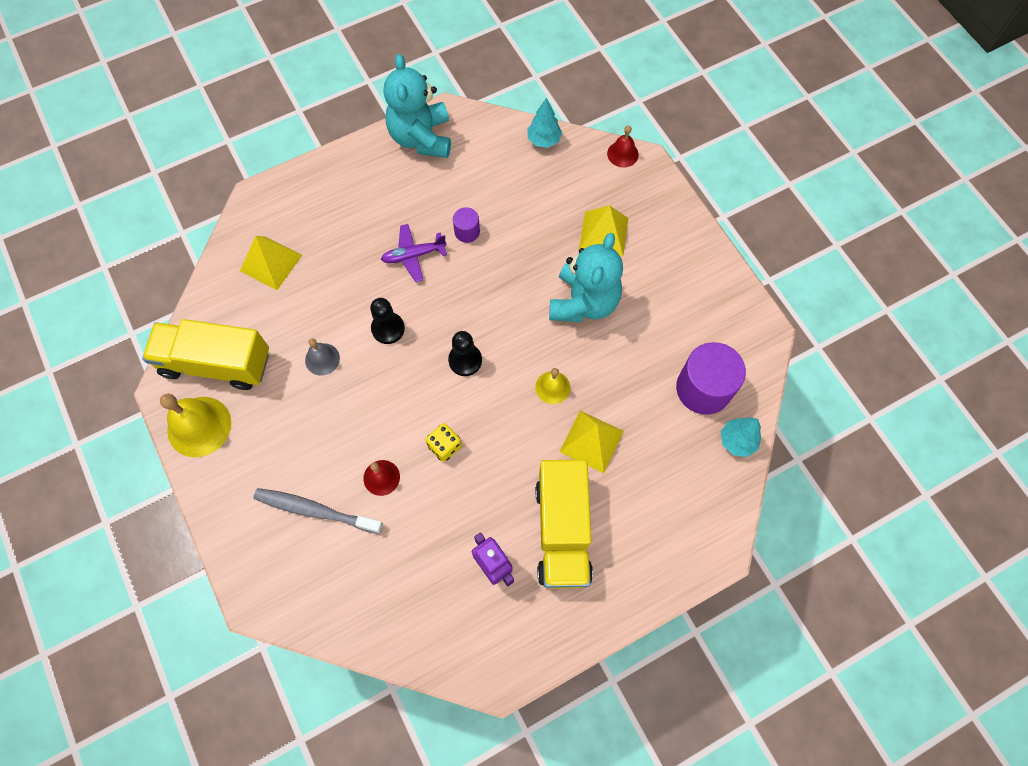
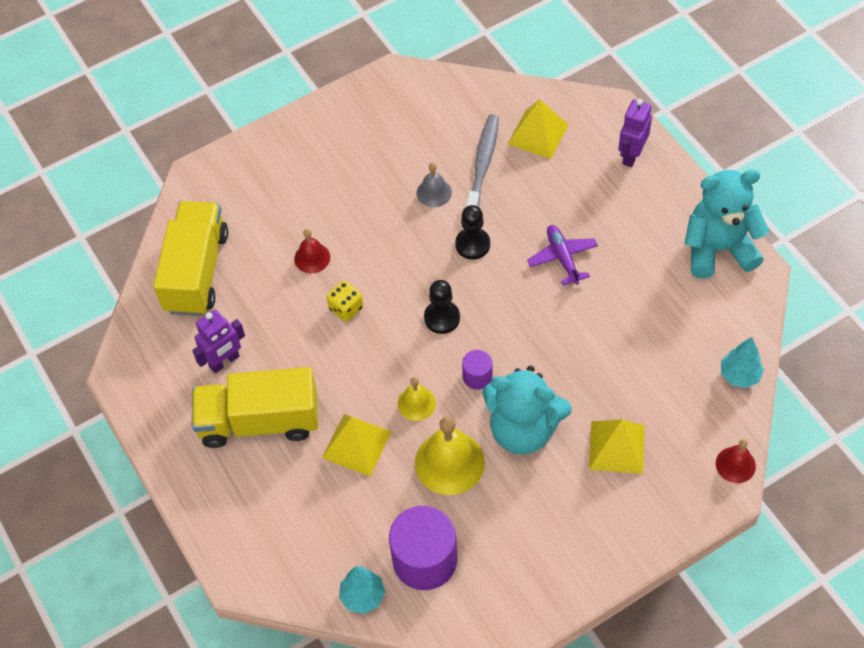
camera: 90 degrees right, 10 degrees down
(199, 426) = (358, 106): yellow bell -> yellow bell (449, 462)
(216, 363) = (423, 108): yellow truck -> yellow truck (196, 272)
(311, 189) = (631, 155): none -> purple robot
(315, 510) = (278, 209): grey toothbrush -> grey toothbrush (482, 165)
(467, 231) = (599, 306): purple cylinder -> purple cylinder (477, 376)

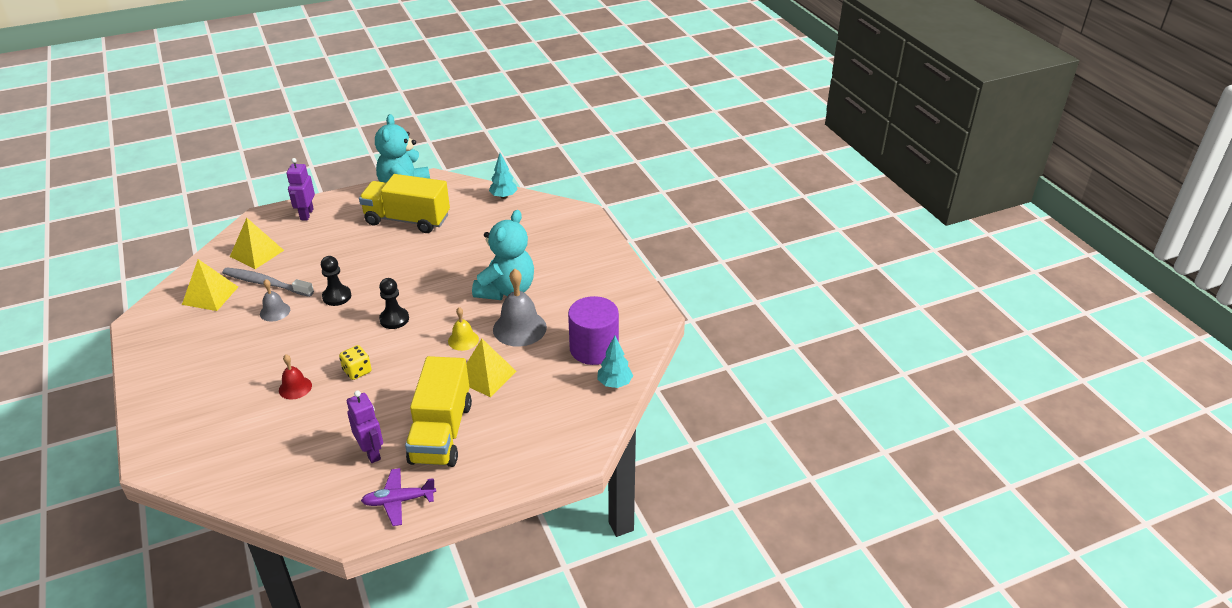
camera: 85 degrees left, 20 degrees down
(196, 272) = (264, 467): yellow truck -> yellow truck (407, 220)
(449, 462) = (519, 328): yellow bell -> grey bell
(477, 376) = (454, 307): purple cylinder -> none
(562, 258) = (374, 255): purple plane -> purple plane (399, 501)
(617, 447) = (536, 251): yellow pyramid -> yellow pyramid (210, 295)
(631, 155) = (306, 214): purple robot -> purple robot turned 60 degrees clockwise
(735, 464) = (565, 207): red bell -> none

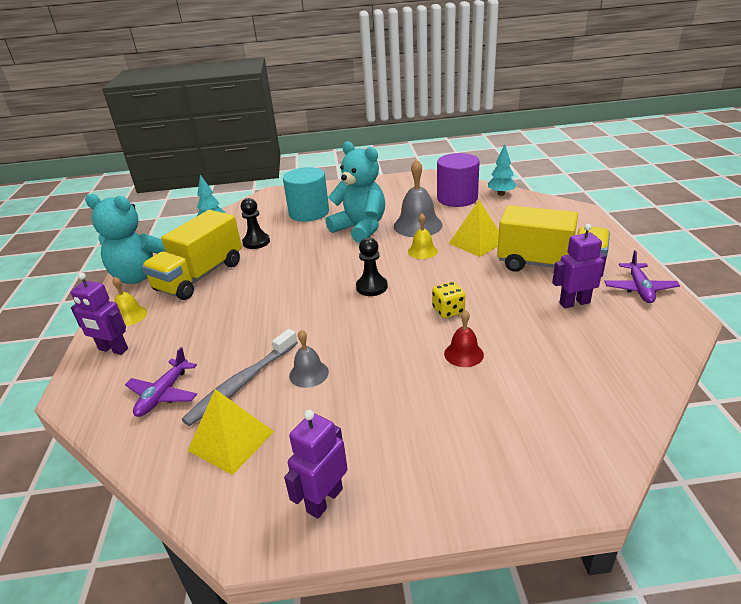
camera: 70 degrees left, 5 degrees down
(157, 346) = (324, 500): none -> purple robot
(256, 253) = (163, 394): yellow pyramid -> purple plane
(337, 296) = (309, 324): black pawn -> black pawn (256, 242)
(348, 206) = (130, 316): none -> yellow bell
(538, 248) = (309, 213): none -> turquoise cylinder

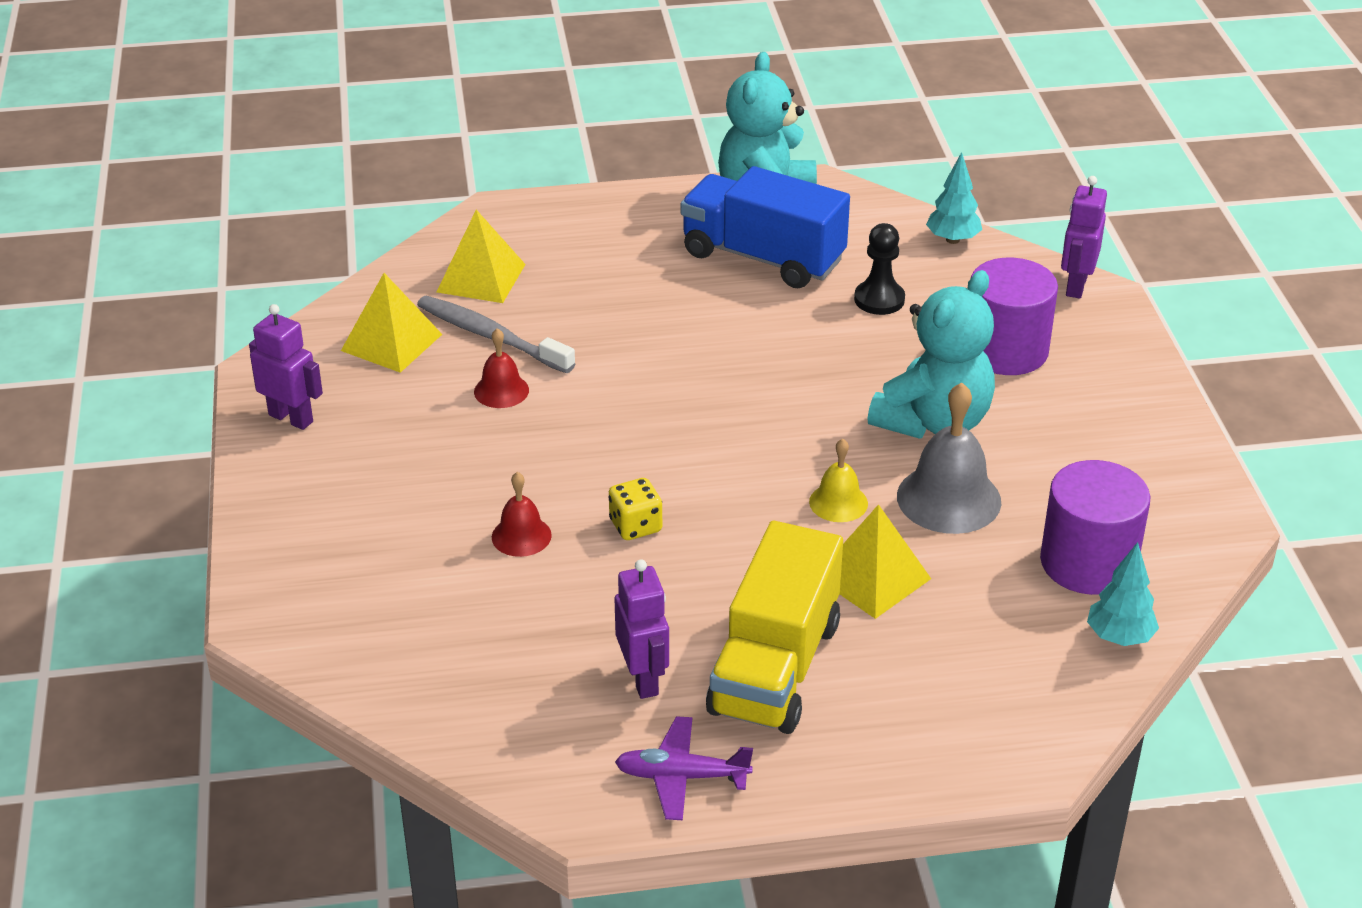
camera: 85 degrees right, 5 degrees up
(113, 349) = (578, 219): purple robot -> purple robot (1076, 286)
(130, 316) = (656, 214): yellow bell -> none
(163, 394) = (481, 278): purple plane -> yellow pyramid
(200, 276) = (763, 257): yellow truck -> blue truck
(309, 213) = (1005, 350): turquoise cylinder -> purple cylinder
(309, 373) = (501, 391): grey bell -> red bell
(371, 287) = (715, 441): black pawn -> none

